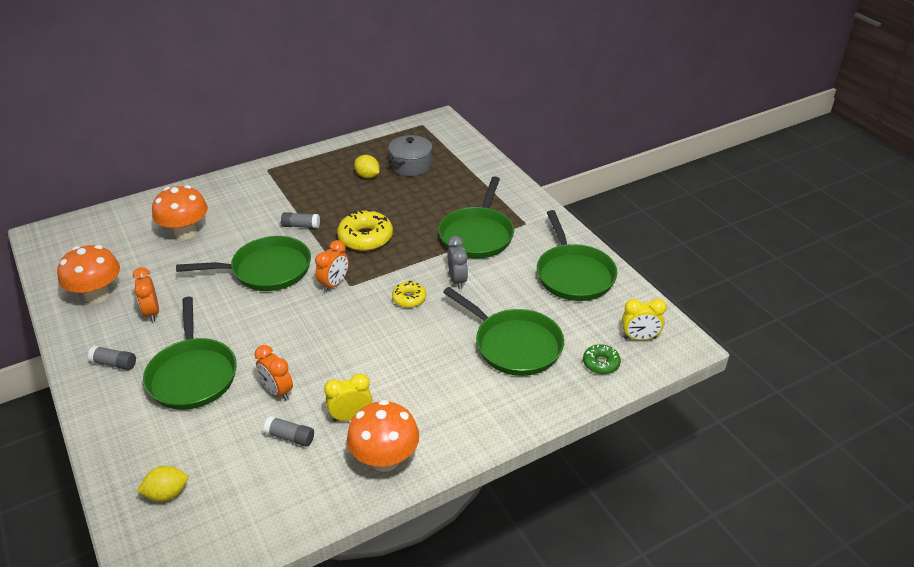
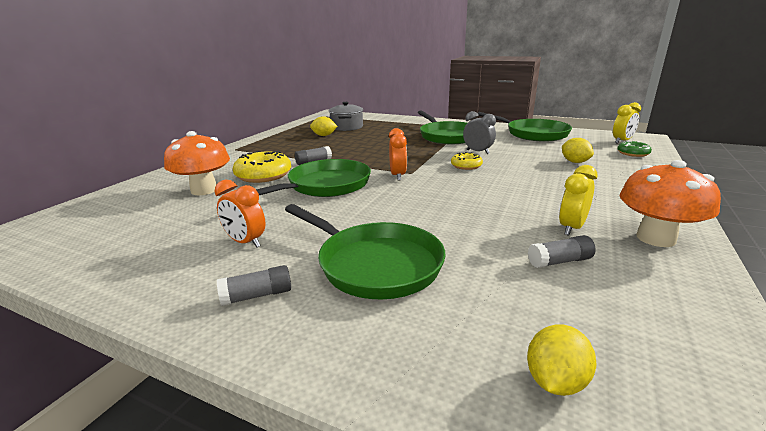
camera: 35 degrees left, 15 degrees down
(97, 295) = (147, 254): orange mushroom -> none
(277, 391) = (481, 240): orange clock -> none
(365, 238) = (376, 154): yellow donut -> yellow donut (263, 175)
(514, 345) = (574, 162): green pan -> yellow lemon

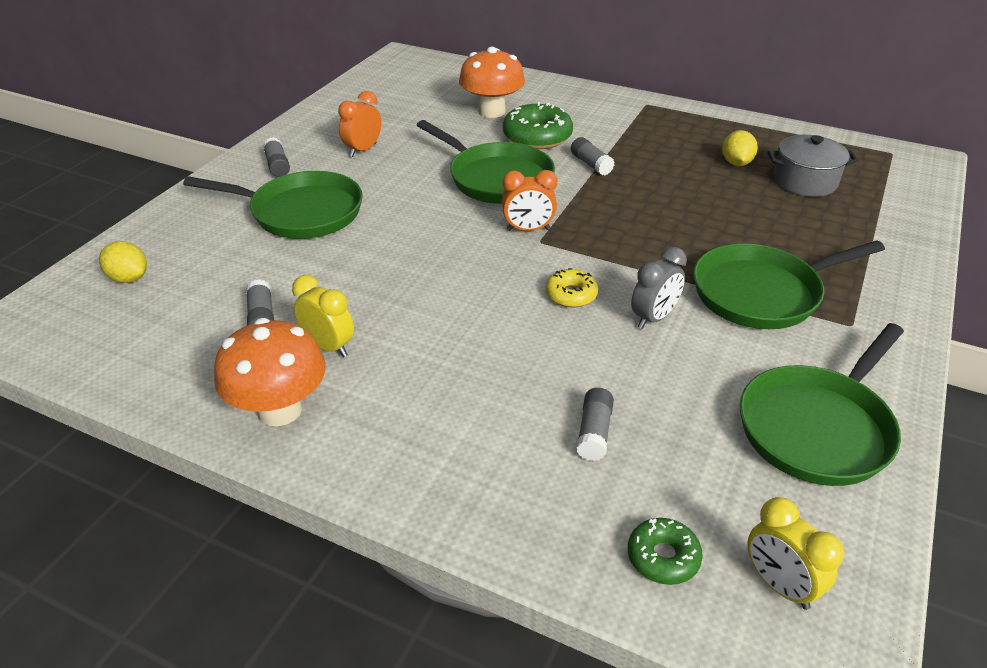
camera: 90 degrees right, 15 degrees up
(263, 175) = (537, 137): yellow donut -> green donut
(374, 264) = (300, 212): green pan -> green pan turned 120 degrees counterclockwise
(574, 162) = (594, 432): yellow lemon -> grey glue stick

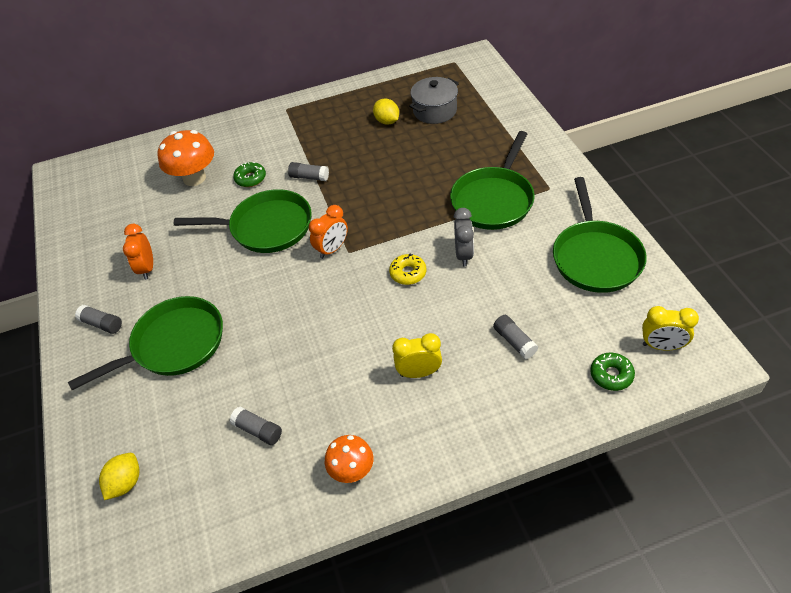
camera: 40 degrees left, 10 degrees up
(129, 278) = (126, 483): yellow lemon -> yellow lemon turned 60 degrees counterclockwise
(279, 410) = (352, 470): orange mushroom -> orange mushroom, size x0.62
(328, 347) = (324, 413): yellow clock -> yellow clock (419, 373)
(537, 137) = (250, 178): green donut -> green donut, size x0.57

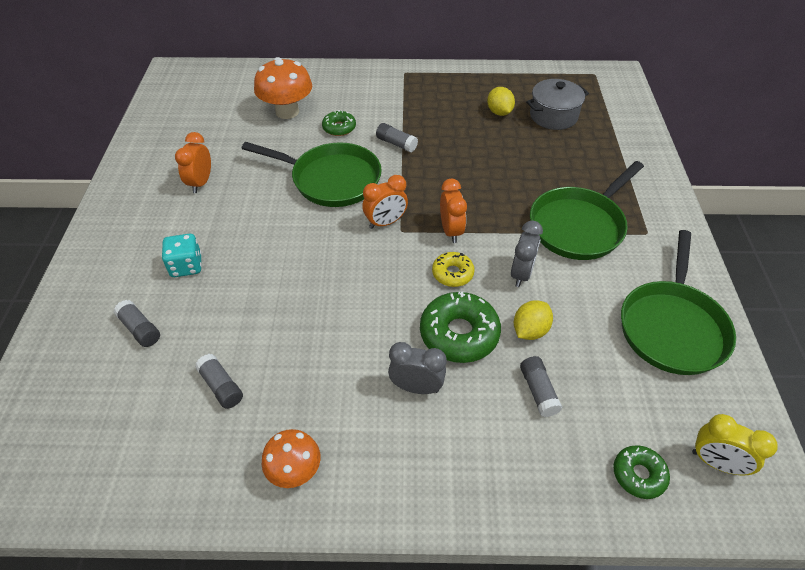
camera: 15 degrees right, 0 degrees up
(102, 324) = (133, 222): grey glue stick -> grey glue stick (140, 329)
(126, 483) = (69, 391): yellow lemon -> yellow lemon (530, 330)
(174, 345) = (186, 266): green pan -> turquoise dice
(391, 238) = (451, 231): none -> orange clock
(419, 373) = (416, 387): yellow clock -> grey clock
(434, 320) = (459, 334): none -> green donut

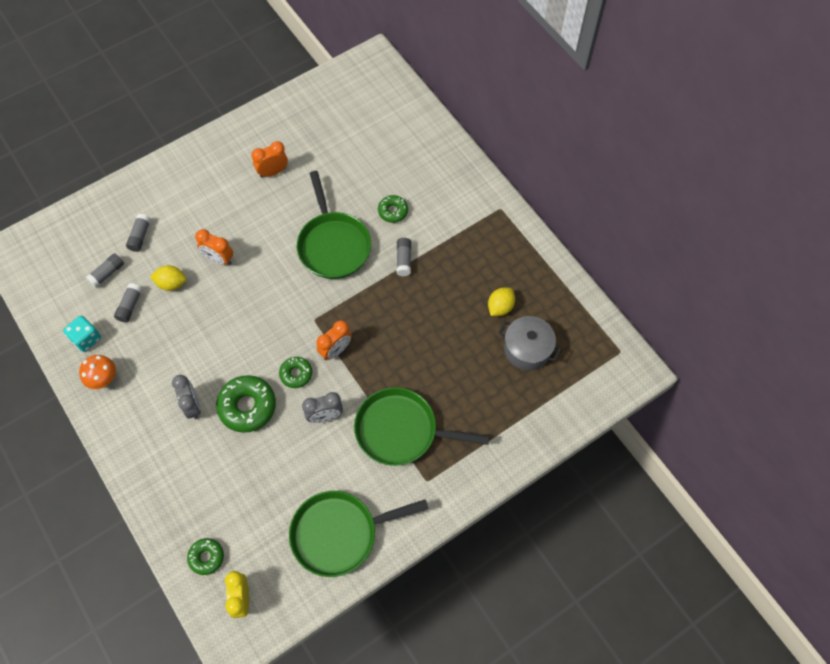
camera: 55 degrees right, 15 degrees up
(186, 266) = (199, 221): turquoise dice -> turquoise dice (86, 339)
(287, 111) = (385, 165): orange mushroom -> none
(385, 222) = (315, 305): orange clock -> orange clock (219, 259)
(452, 273) = (296, 374): yellow donut -> green donut
(530, 330) = (277, 446): yellow lemon -> yellow lemon (171, 283)
(538, 391) = (232, 474): grey glue stick -> grey glue stick (107, 273)

